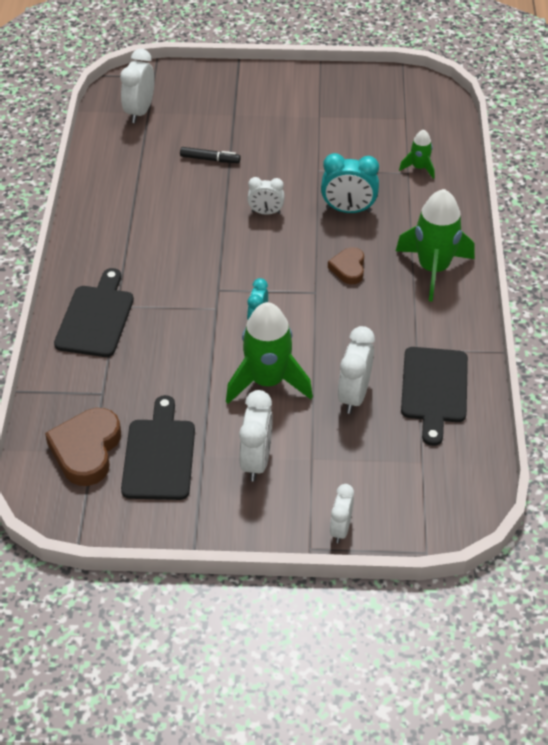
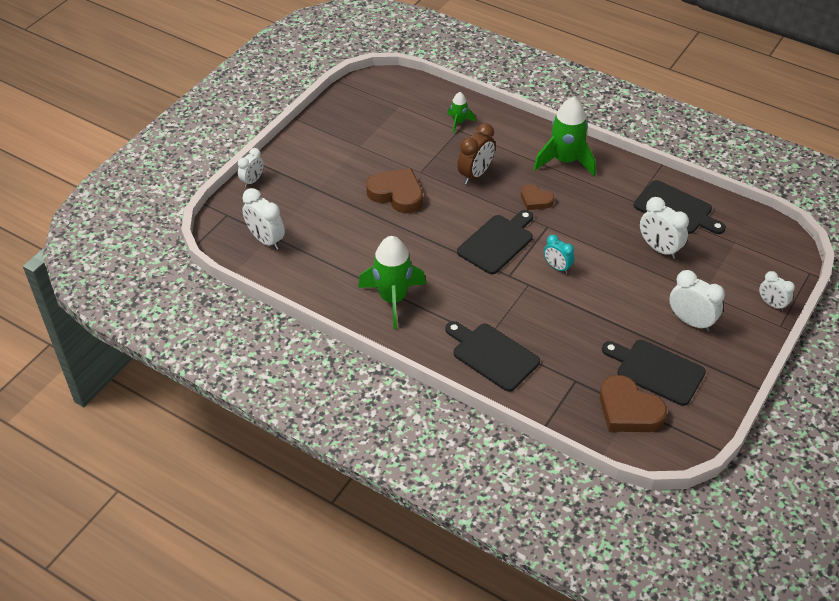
camera: 60 degrees left, 0 degrees up
(209, 159) = (360, 223): black marker -> none
(259, 263) = (497, 242): none -> black cutting board
(266, 212) = (445, 217): white clock -> white clock (252, 181)
(267, 381) = (619, 286): green rocket -> green rocket (393, 299)
(271, 167) = (396, 194): none -> brown heart
(348, 210) = (475, 175): turquoise clock -> brown clock

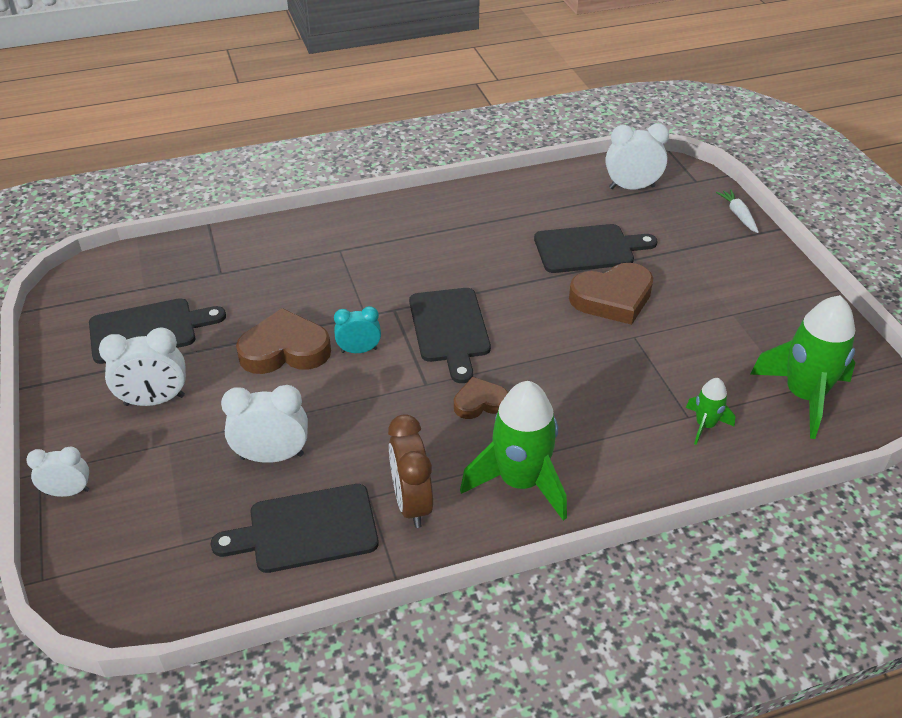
camera: 130 degrees right, 5 degrees down
(252, 181) = (738, 215): white clock -> white carrot
(393, 299) = (461, 221): green rocket -> green rocket (803, 396)
(475, 175) = (581, 378): brown clock -> brown clock (411, 503)
(493, 355) = (317, 242): black cutting board -> black cutting board (588, 249)
(628, 410) = (145, 283): brown heart -> brown heart (285, 350)

